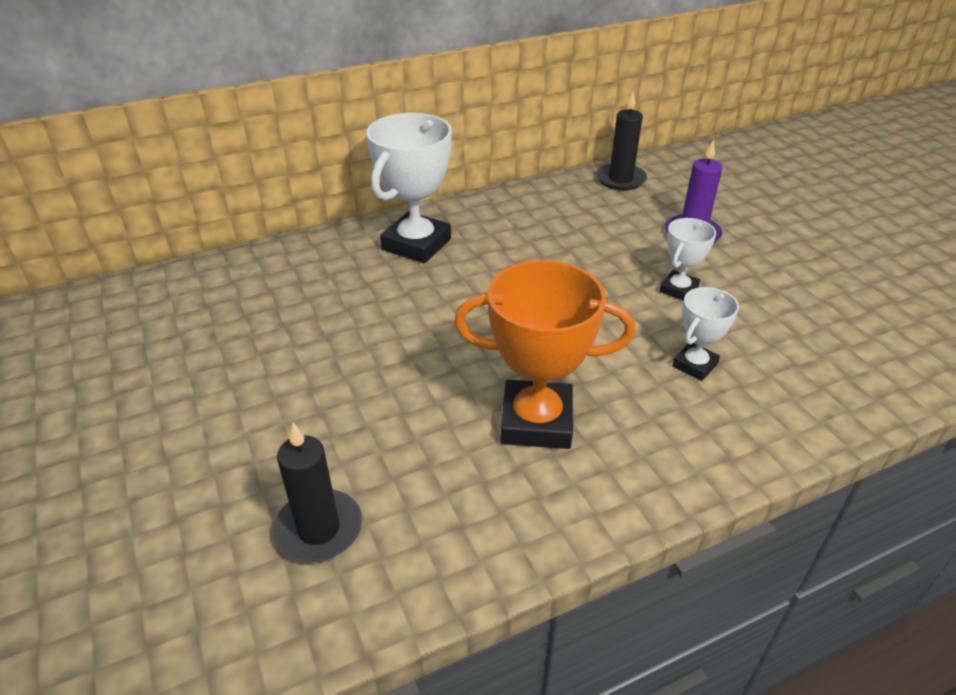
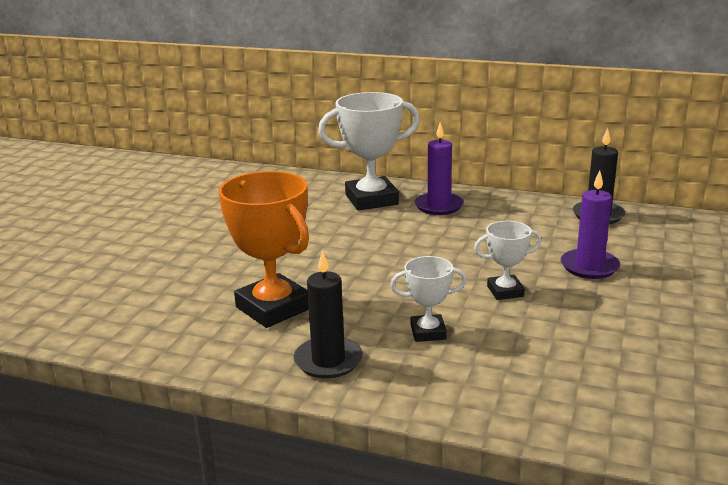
camera: 45 degrees right, 15 degrees down
(319, 529) = (97, 293): black candle -> black candle (328, 361)
(488, 224) = (439, 206): none -> purple candle

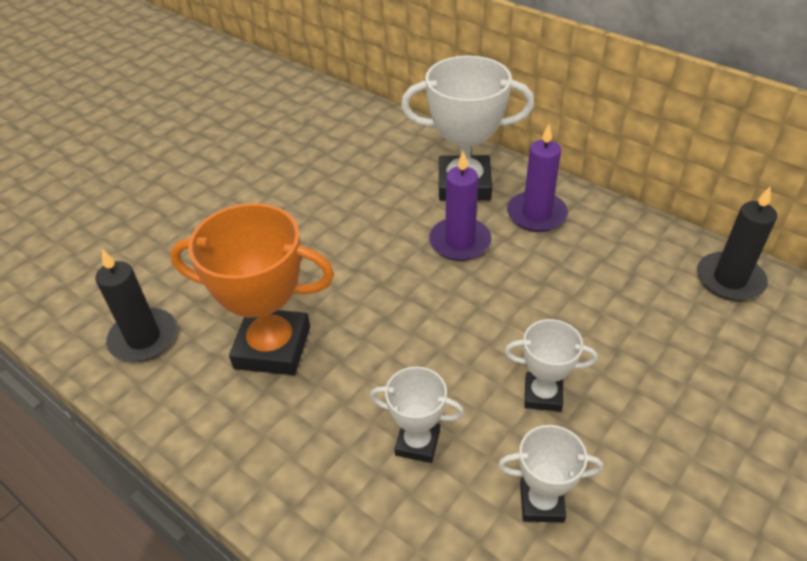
camera: 20 degrees right, 20 degrees up
(273, 308) = (272, 347): orange trophy -> orange trophy turned 60 degrees counterclockwise
(328, 361) = (286, 458): black candle -> black candle (144, 338)
(540, 341) = (541, 503): none -> white trophy
(589, 267) = (671, 378): purple candle -> purple candle (460, 242)

